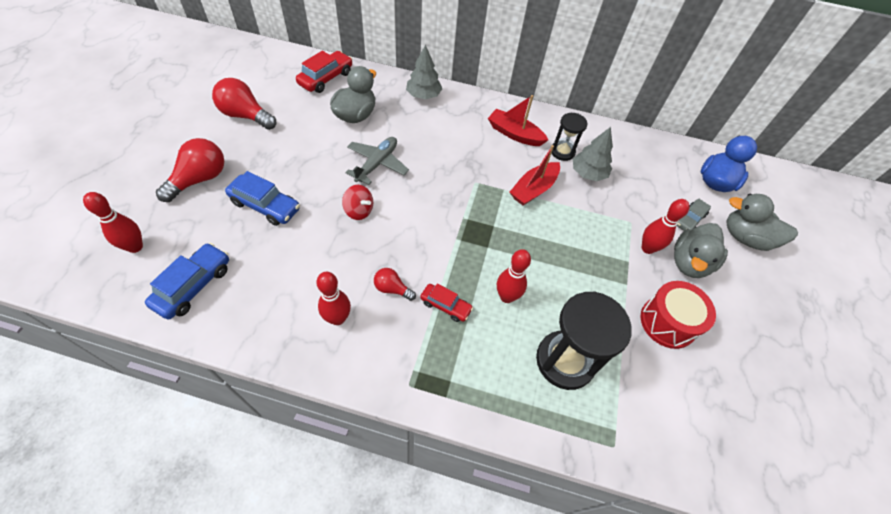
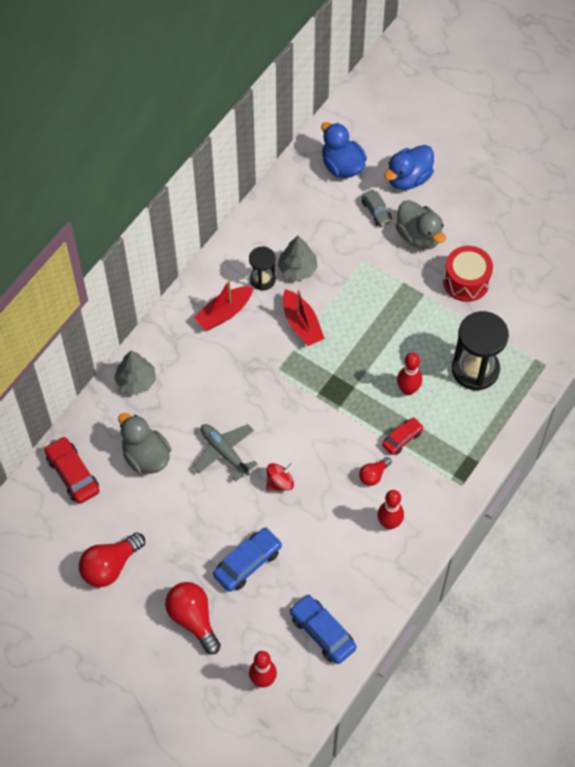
camera: 65 degrees left, 5 degrees up
(647, 248) = (395, 261): red bowling pin -> none
(745, 238) = (408, 178): grey duck -> blue duck

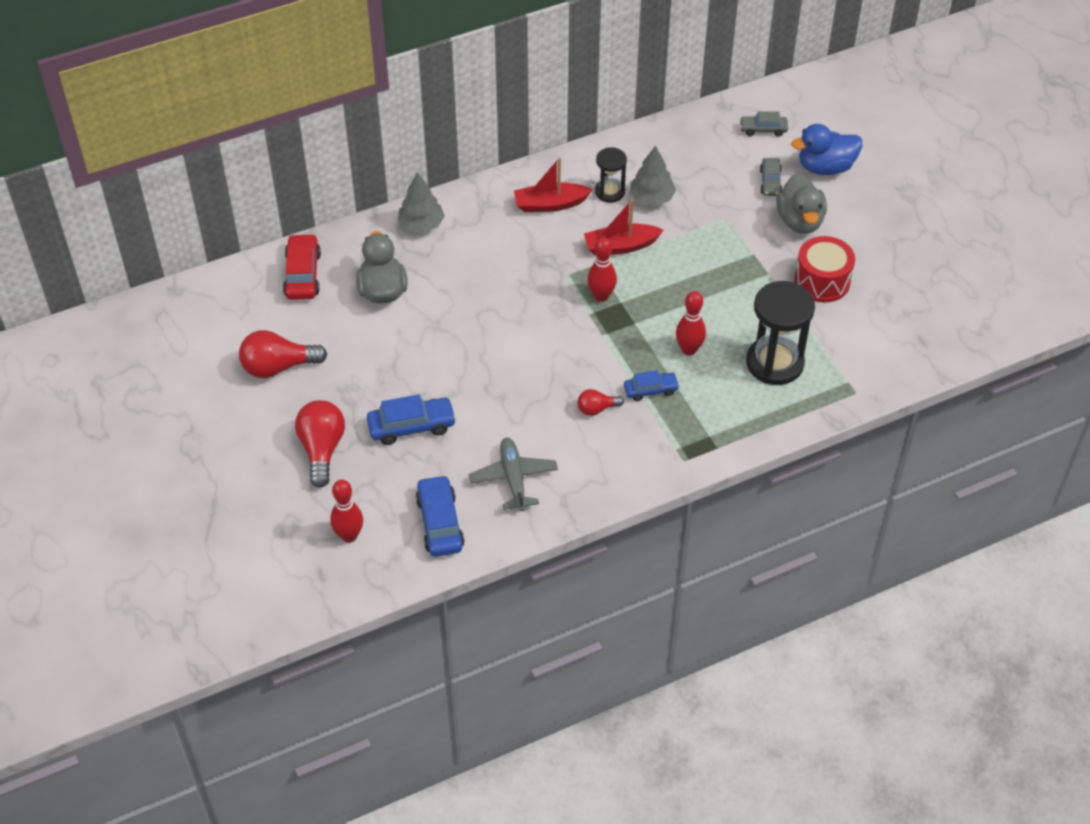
camera: 30 degrees right, 10 degrees down
(224, 453) = (461, 321): grey plane -> grey plane (513, 478)
(280, 482) = (496, 372): red spinning top -> none
(301, 324) = (621, 246): red boat -> red boat turned 75 degrees clockwise
(342, 166) = (763, 129): blue duck -> grey car
(389, 523) = (581, 459): red bowling pin -> red bowling pin (601, 296)
(402, 439) = (651, 390): red car -> blue car

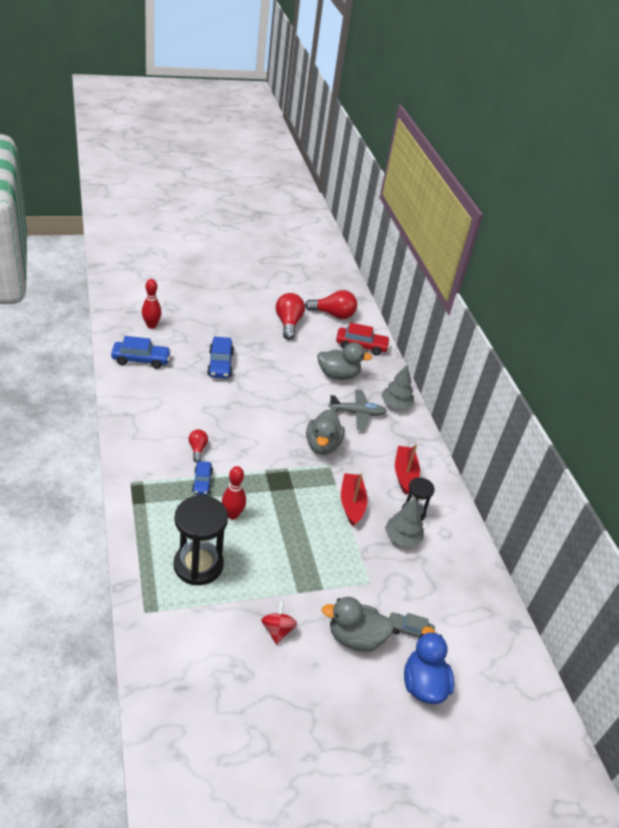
camera: 95 degrees right, 10 degrees down
(322, 449) = (219, 328): red light bulb -> red light bulb (333, 314)
(513, 478) = (158, 396): grey plane -> grey plane (357, 413)
(533, 286) = (322, 445): none -> grey duck
(601, 296) = (302, 479): red bowling pin -> none
(763, 129) = (480, 647): grey car -> none
(822, 281) = (277, 630): red drum -> red spinning top

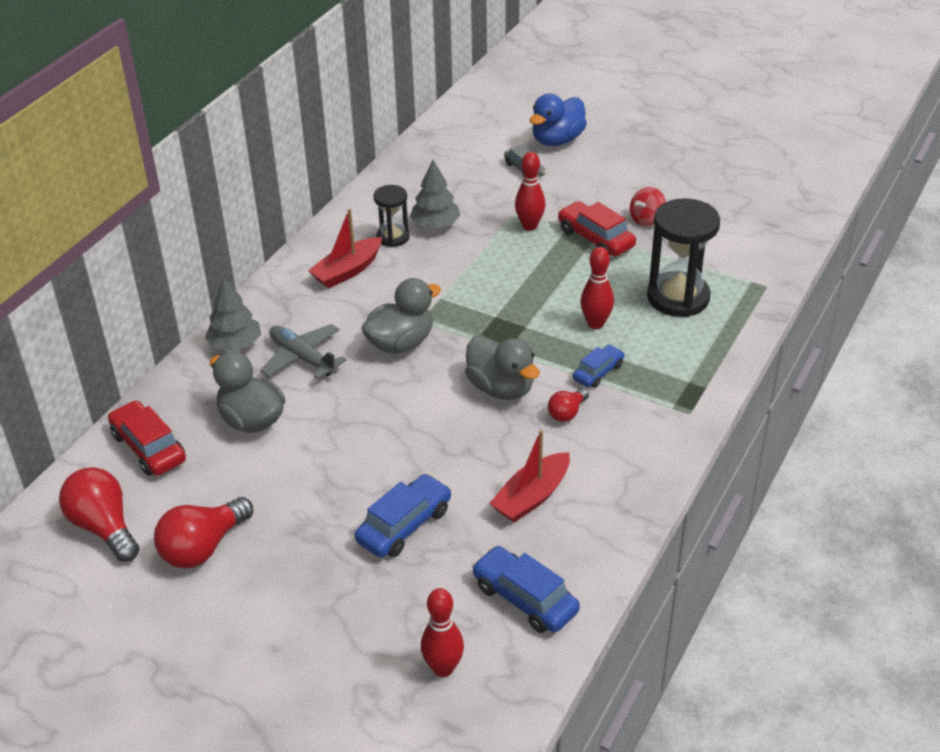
camera: 130 degrees left, 0 degrees up
(295, 588) = (595, 238): none -> red car
(347, 573) = (529, 226): none -> red bowling pin
(352, 504) = (447, 273): red boat -> red boat (532, 497)
(355, 637) = (580, 186): grey duck -> grey duck (501, 388)

